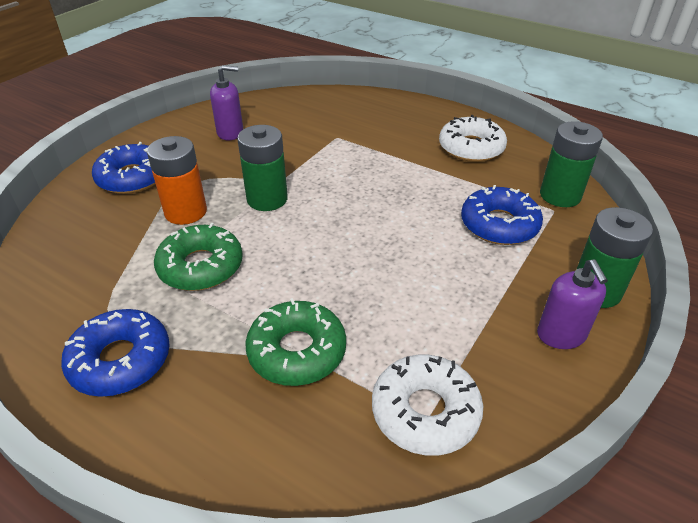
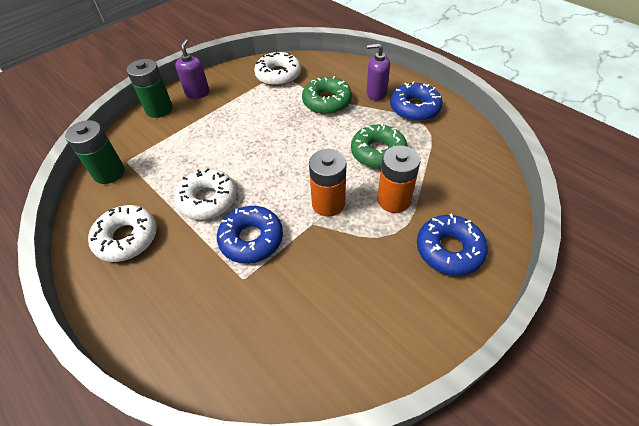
camera: 165 degrees left, 10 degrees up
(230, 133) = (356, 310): purple soap dispenser -> purple soap dispenser (376, 93)
(267, 199) = (328, 203): green battery -> orange battery
(413, 185) = (208, 200): none -> white donut
(499, 225) = (173, 155): blue donut -> blue donut (251, 239)

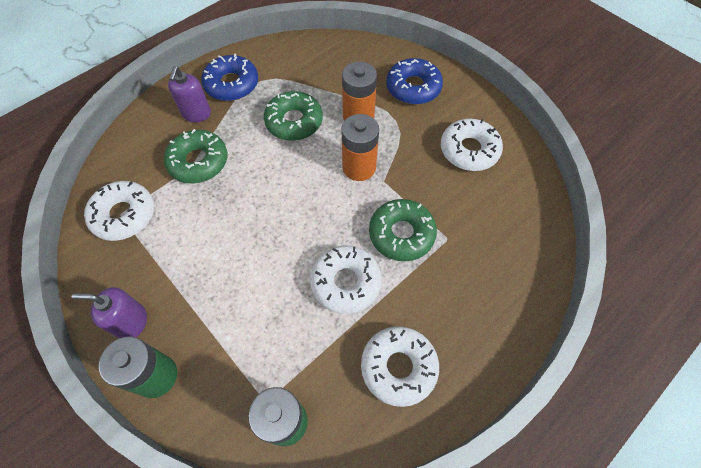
camera: 90 degrees left, 10 degrees up
(251, 239) = (401, 234): blue donut -> green donut
(360, 307) = (469, 150): none -> white donut

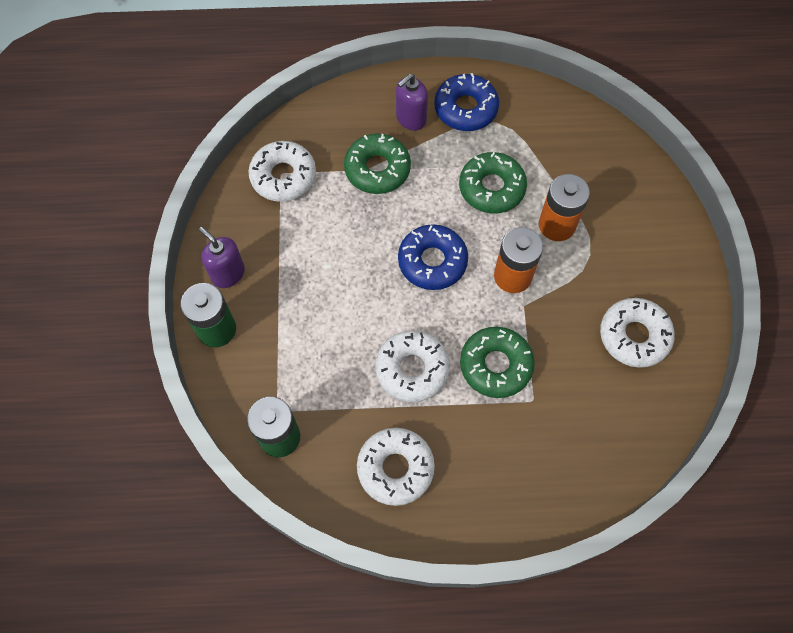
camera: 40 degrees right, 5 degrees up
(413, 87) = (640, 232): blue donut -> blue donut (432, 261)

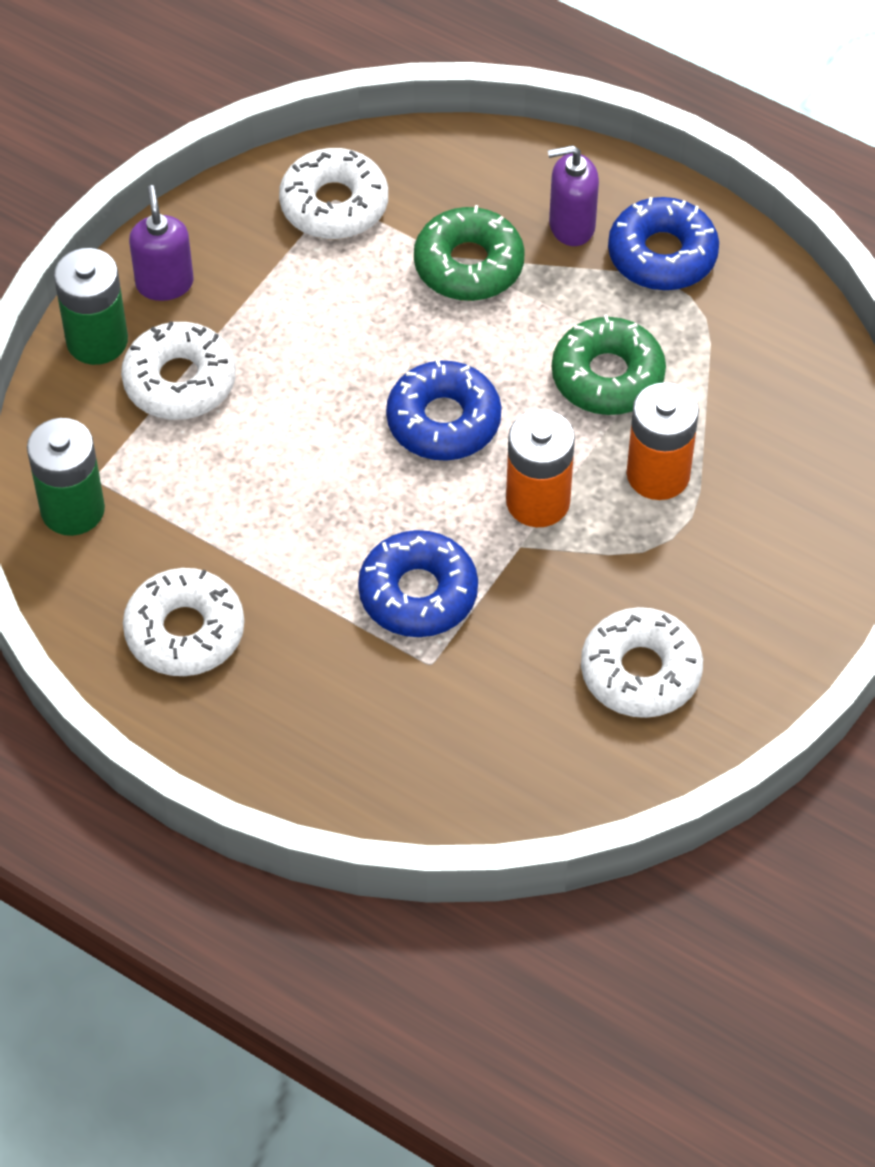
camera: 35 degrees right, 10 degrees down
(412, 369) = (304, 532): white donut -> white donut (180, 381)
(495, 365) = (418, 593): green donut -> blue donut

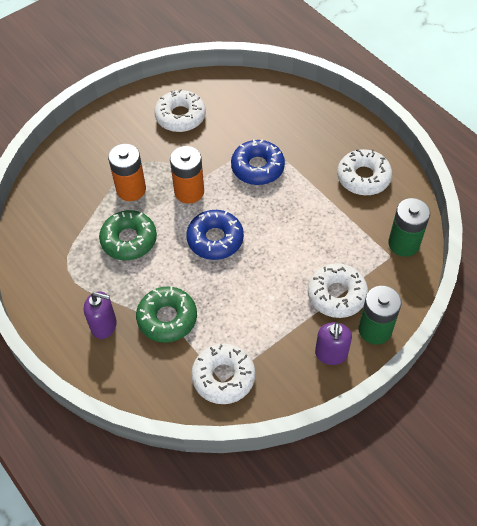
camera: 160 degrees left, 0 degrees up
(662, 255) = (68, 296): blue donut -> none

